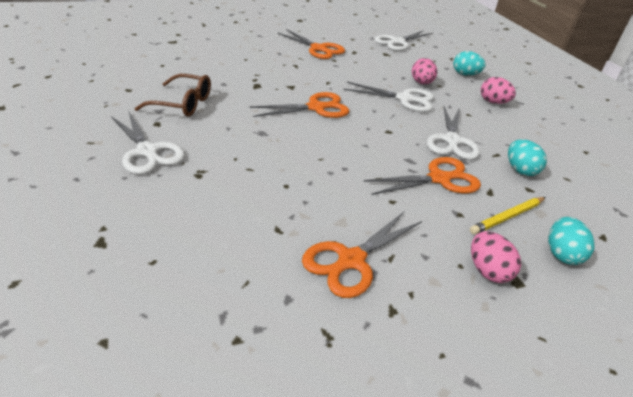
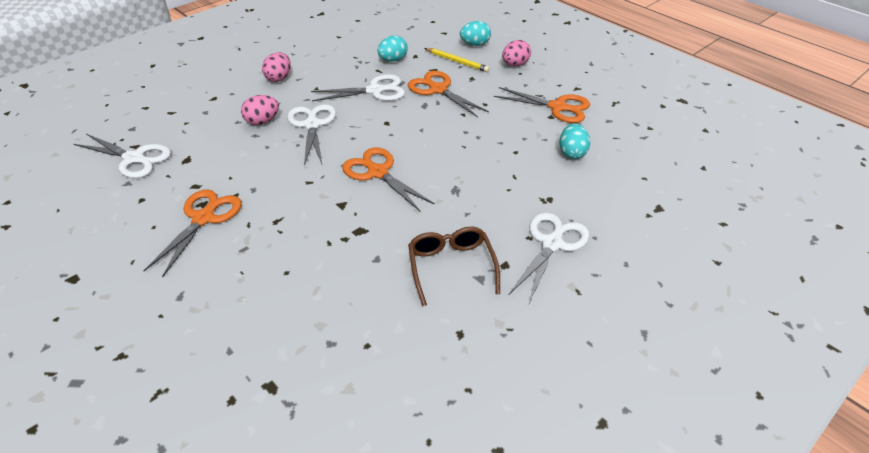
camera: 110 degrees left, 5 degrees up
(465, 74) = (217, 98): turquoise egg -> turquoise egg (572, 153)

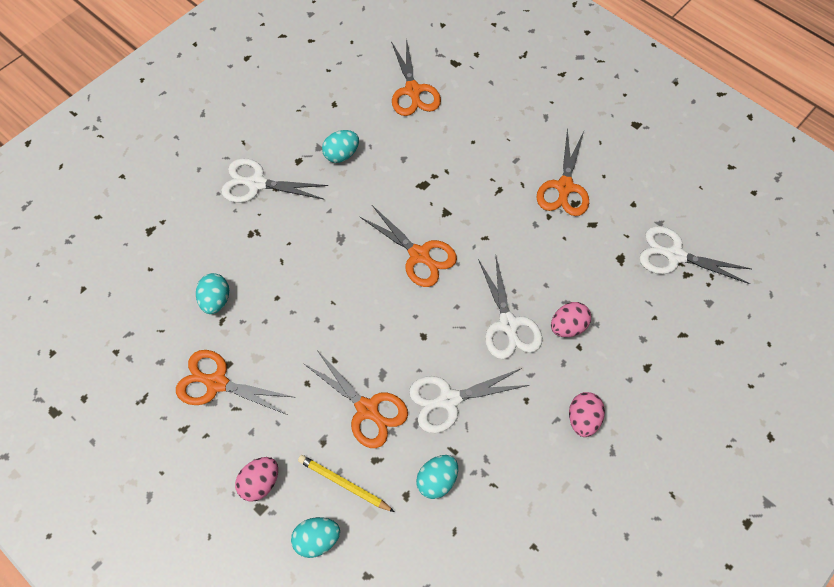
camera: 175 degrees right, 20 degrees up
(345, 344) = (413, 91): none -> orange scissors
(451, 268) = (341, 154): brown glasses -> turquoise egg
(552, 243) = (256, 183): white scissors -> white scissors turned 75 degrees clockwise

